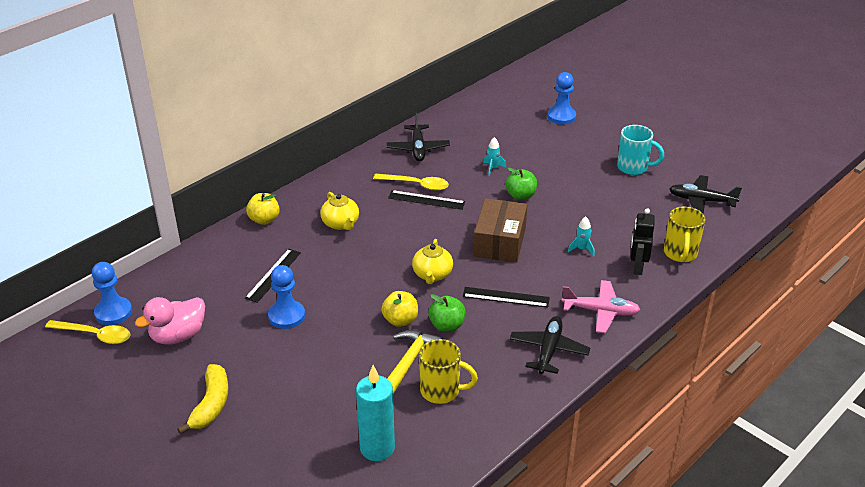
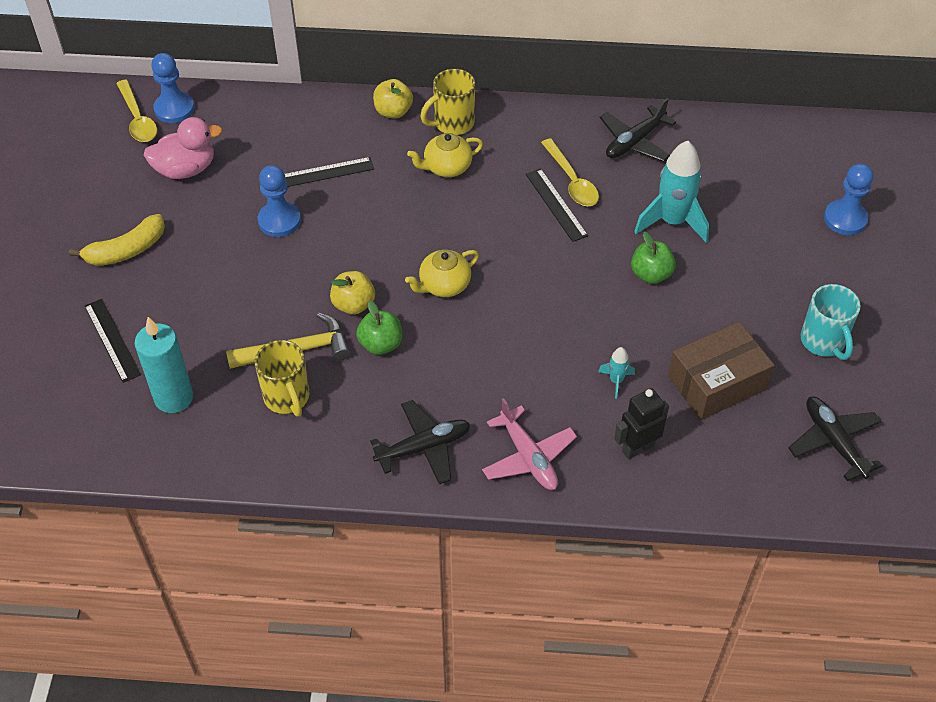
camera: 50 degrees right, 15 degrees up
(178, 336) = (186, 169): pink duck -> pink duck turned 150 degrees clockwise
(341, 224) = (447, 167): yellow teapot -> yellow teapot turned 45 degrees clockwise
(492, 168) = (672, 222): turquoise rocket -> turquoise rocket, size x2.17
(499, 242) = (552, 305): brown box -> brown box (716, 382)
(506, 297) = (469, 364): black ruler -> black ruler (112, 340)
(680, 254) = (705, 475): yellow mug -> yellow mug (452, 123)

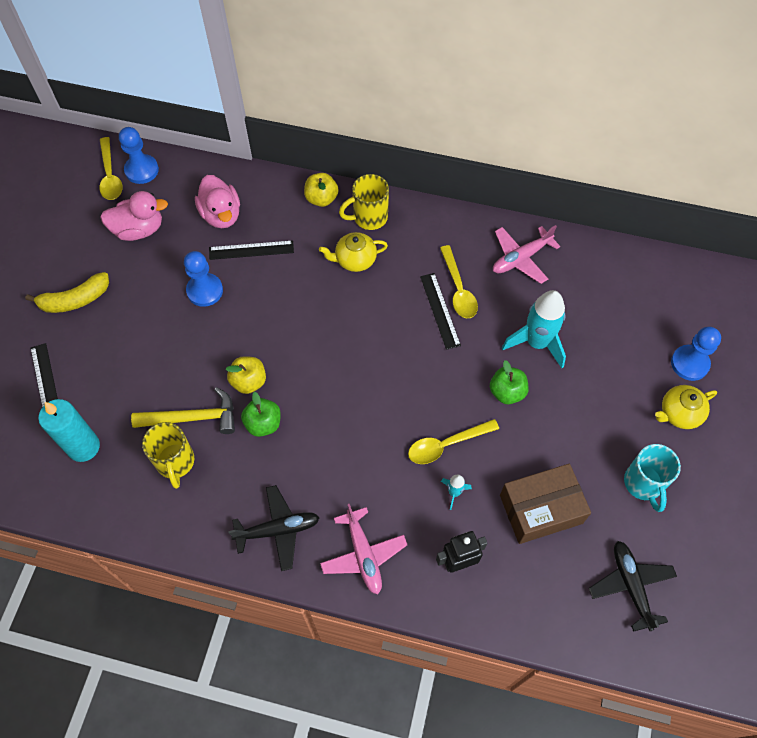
camera: 10 degrees right, 10 degrees up
(280, 142) = (221, 215): none -> pink duck
(444, 285) = (328, 375): yellow teapot -> yellow teapot (679, 413)
(595, 335) = (446, 445): none -> yellow spoon
(634, 142) = (521, 258): black plane -> pink plane

